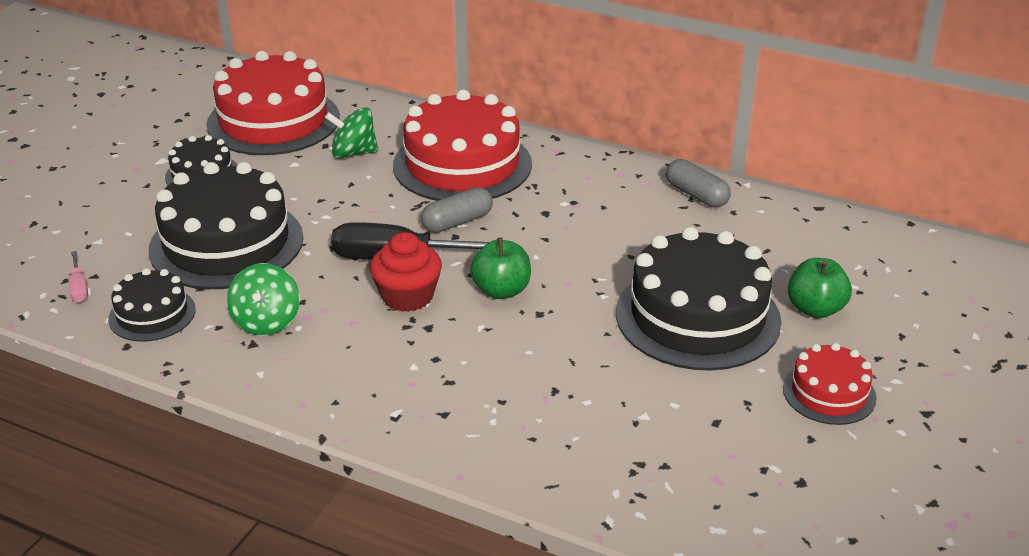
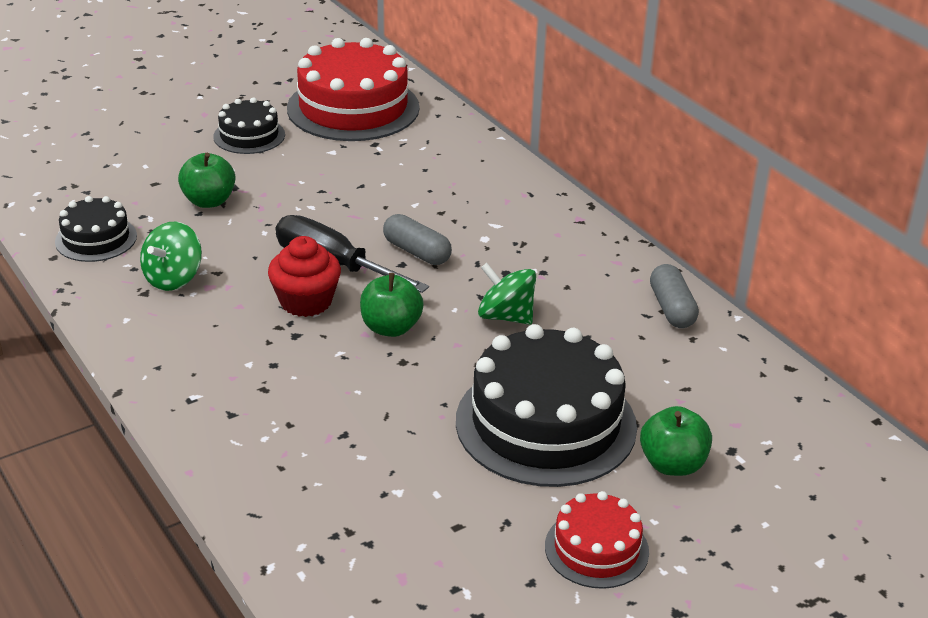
camera: 30 degrees right, 0 degrees up
(79, 287) = (66, 197): pink screwdriver -> none
(226, 243) = (209, 201): black cake -> green apple
(353, 153) = (391, 158): green spinning top -> green spinning top (506, 316)
(457, 222) = (417, 252): grey capsule -> grey capsule turned 45 degrees clockwise
(462, 165) = (476, 201): red cake -> none

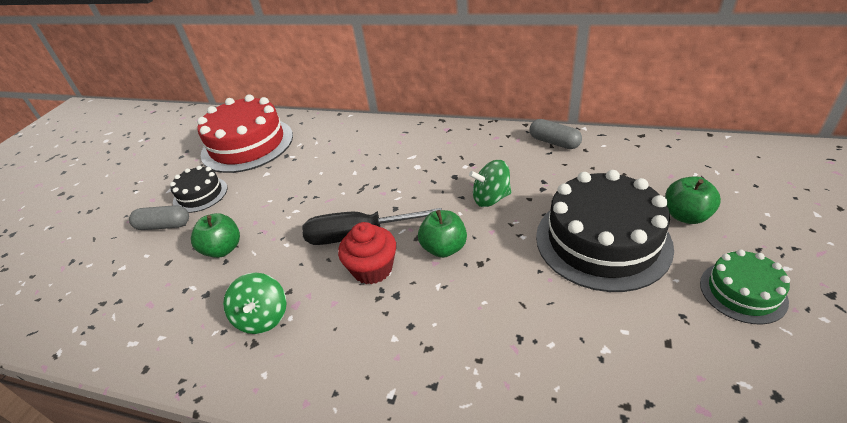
camera: 35 degrees left, 5 degrees up
(96, 239) = (166, 330): black cake -> none
(417, 252) = (393, 196): grey capsule -> grey capsule (164, 225)
(596, 549) = (742, 292): red cake -> green cake

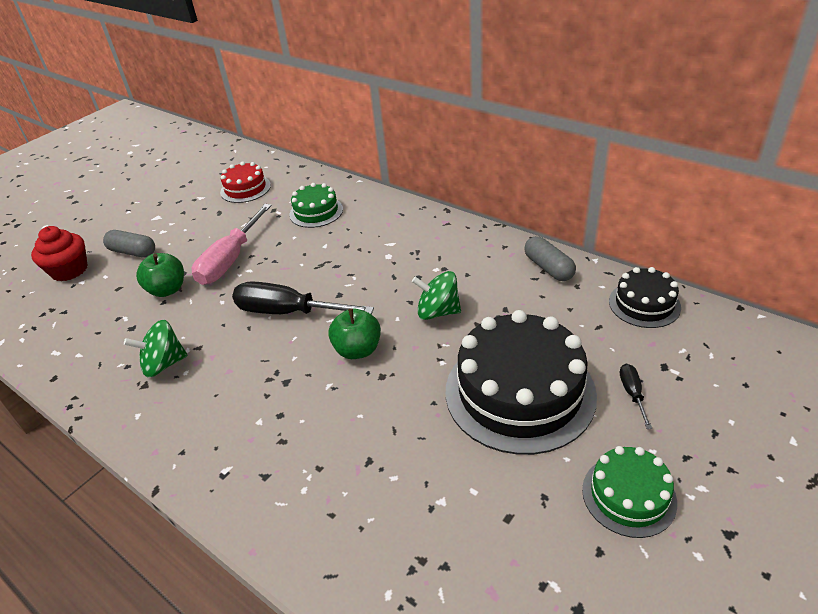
camera: 20 degrees right, 0 degrees up
(200, 194) = (177, 230): black cake -> black cake (644, 304)
(247, 144) = (245, 189): red cake -> red cake, size x0.52
(263, 317) = (164, 364): green spinning top -> green spinning top turned 60 degrees clockwise
(272, 206) = (231, 259): none -> pink screwdriver
(328, 148) = (316, 212): none -> green cake
(372, 269) = (281, 349): red cupcake -> red cupcake (69, 270)
(686, 216) = (632, 394): green apple -> black screwdriver

